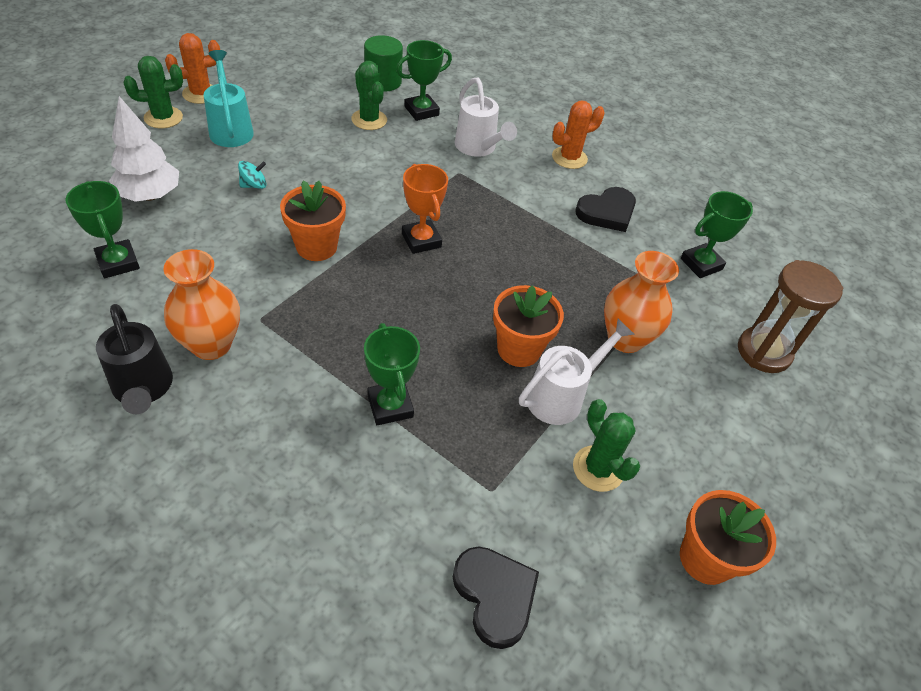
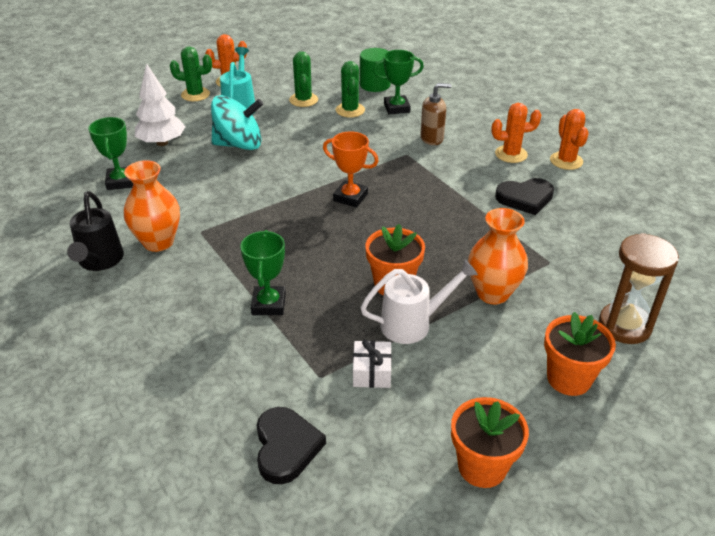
camera: 25 degrees right, 10 degrees down
(254, 185) = (239, 145): turquoise spinning top -> turquoise spinning top, size x2.38
(316, 247) = (265, 190): orange flower pot -> orange flower pot (569, 378)
(421, 240) = (350, 197): orange trophy -> orange trophy turned 60 degrees counterclockwise
(478, 148) = (432, 138): white watering can -> brown soap dispenser
(545, 470) = (372, 372): none -> white gift
(598, 468) = (418, 381): green cactus -> green cactus (303, 100)
(627, 159) = (566, 161): none -> orange cactus
(701, 264) = (597, 249): green trophy -> none

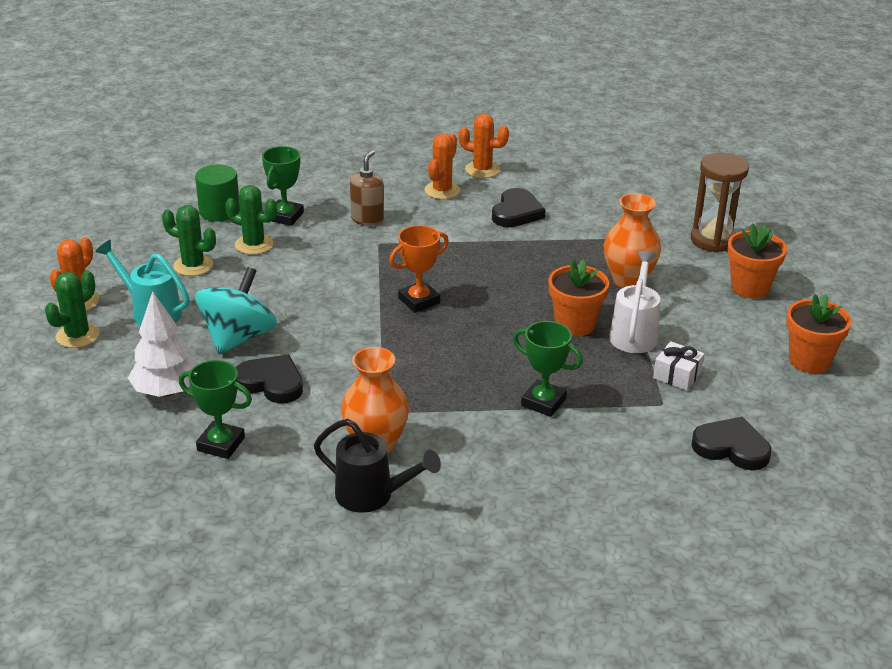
camera: 60 degrees left, 5 degrees down
(199, 175) = (271, 383): none -> black heart

